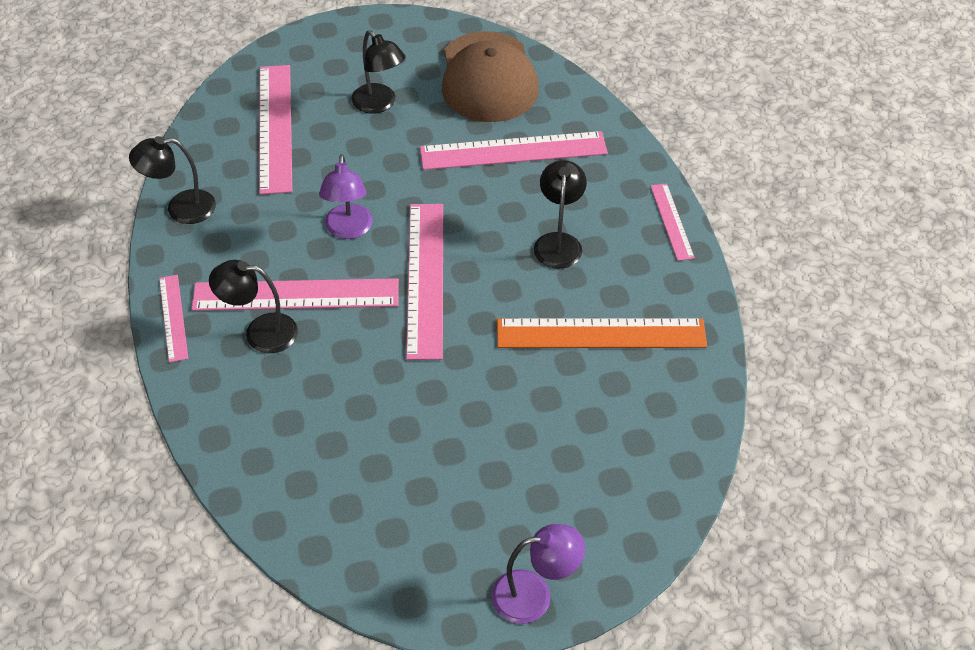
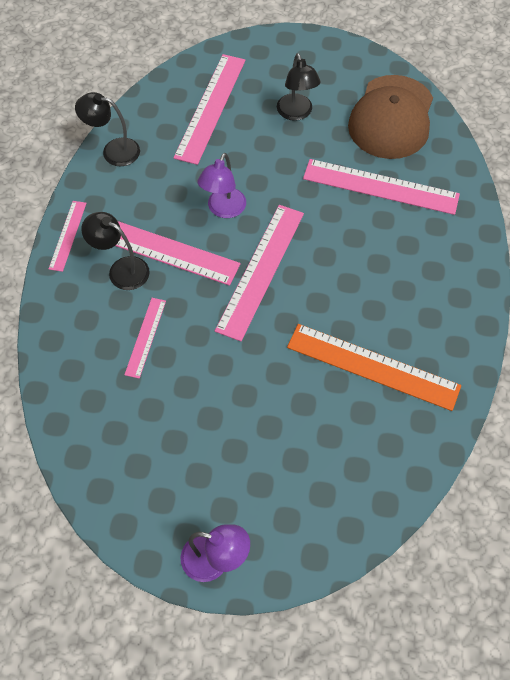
camera: 25 degrees right, 10 degrees up
(558, 242) = (377, 276): black lamp -> none
(671, 221) = (478, 291): pink ruler -> pink ruler (145, 337)

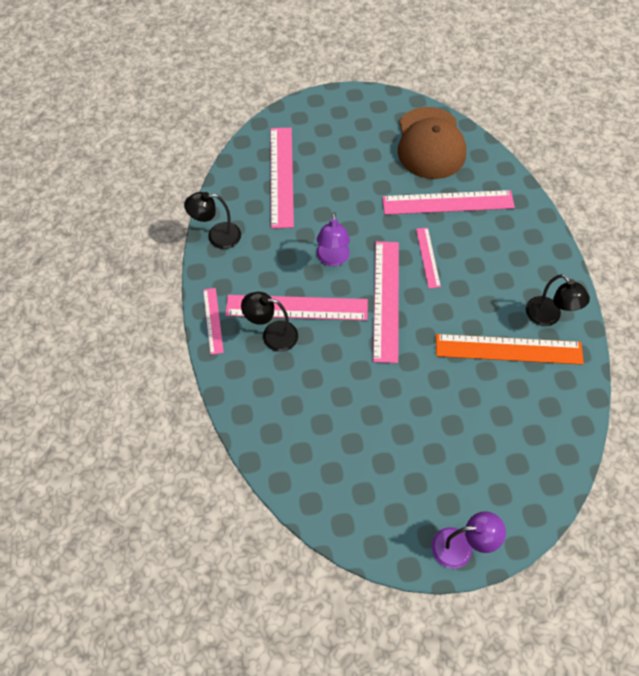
camera: 20 degrees left, 0 degrees up
(145, 337) = (319, 385): pink ruler -> pink ruler (427, 257)
(296, 113) = (354, 161): black lamp -> black lamp (548, 317)

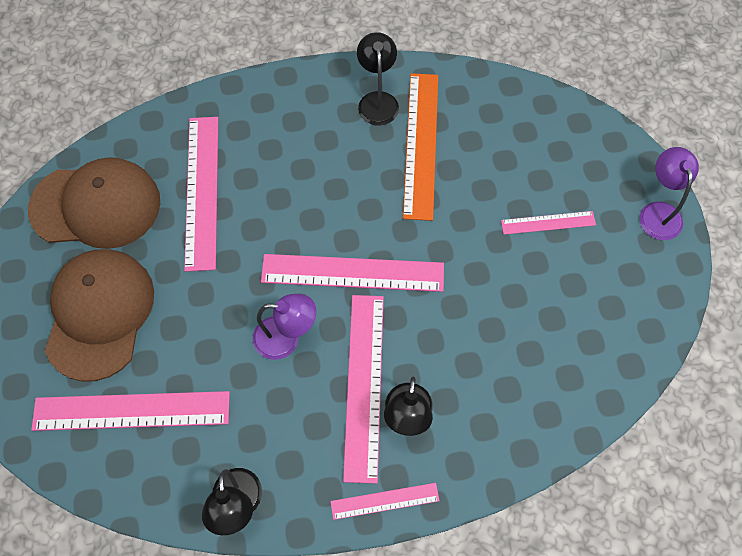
camera: 90 degrees left, 5 degrees up
(348, 153) = (99, 314): none -> brown cap
(427, 257) = (288, 221): pink ruler -> pink ruler (548, 223)
(548, 317) = (377, 100): black lamp -> black lamp turned 60 degrees counterclockwise

